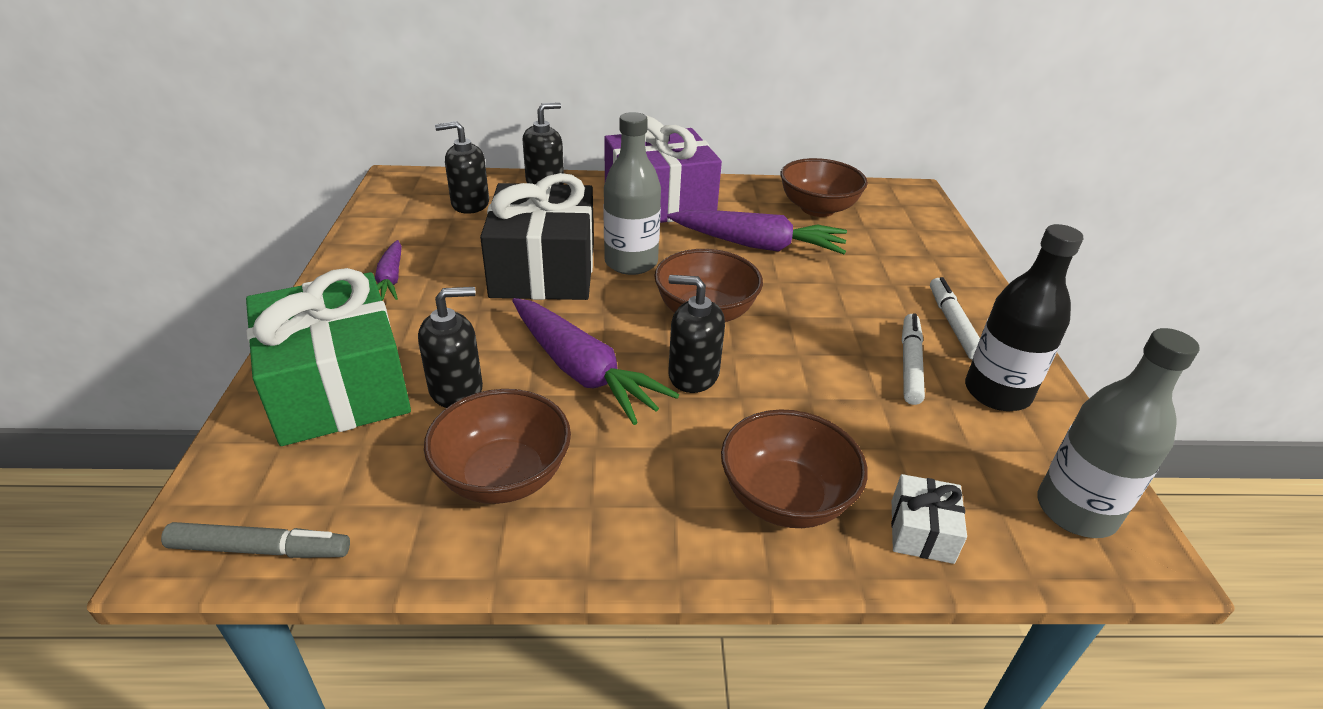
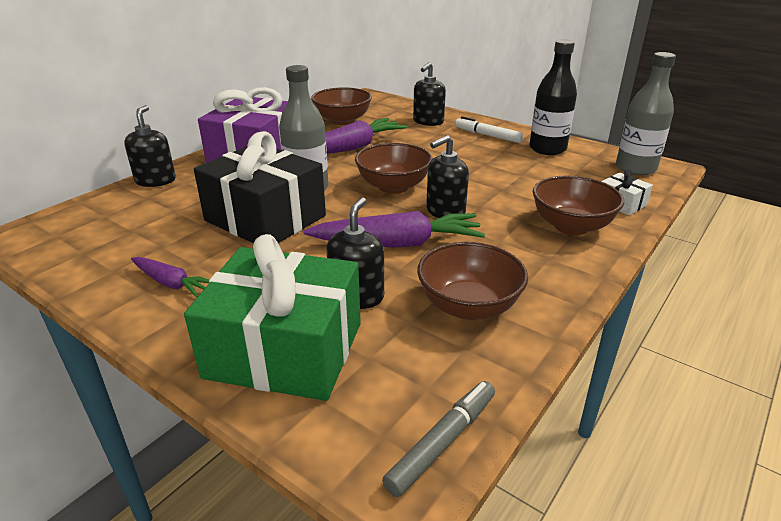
camera: 50 degrees left, 5 degrees down
(470, 204) = (125, 216): black soap dispenser -> black soap dispenser (428, 121)
(910, 364) = (505, 157): white marker -> none

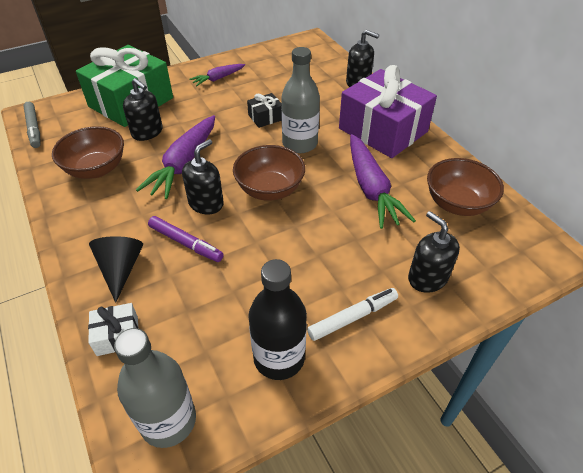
camera: 115 degrees right, 15 degrees up
(265, 218) = (265, 117): black gift -> black gift, size x0.42
(445, 211) = (206, 203): black soap dispenser -> black soap dispenser turned 45 degrees clockwise
(503, 206) = (185, 243): none -> purple marker
(571, 226) = (120, 269): brown bowl -> black cone

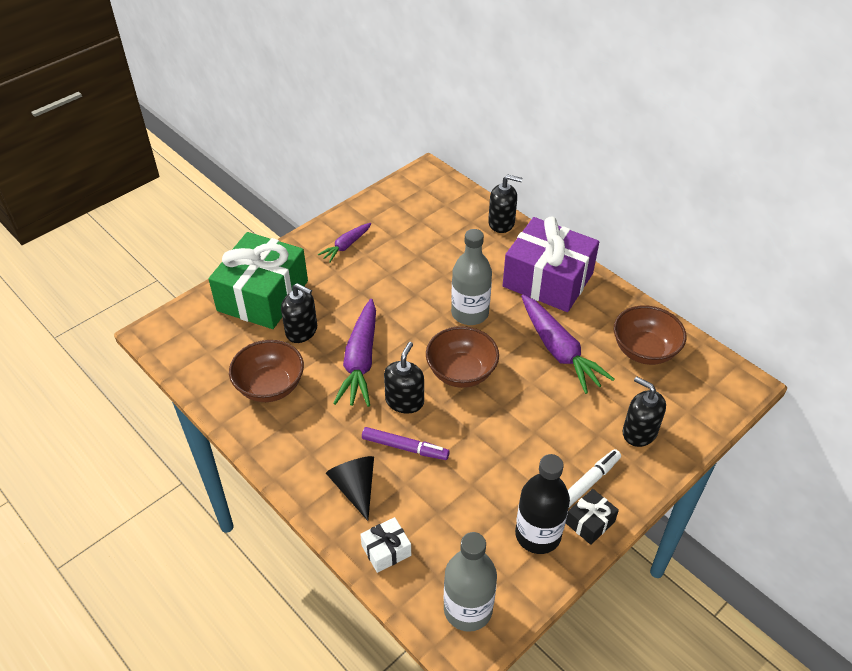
camera: 15 degrees left, 0 degrees up
(34, 128) = (171, 351): grey marker -> none
(265, 117) = (421, 287): black gift -> black gift (590, 522)

